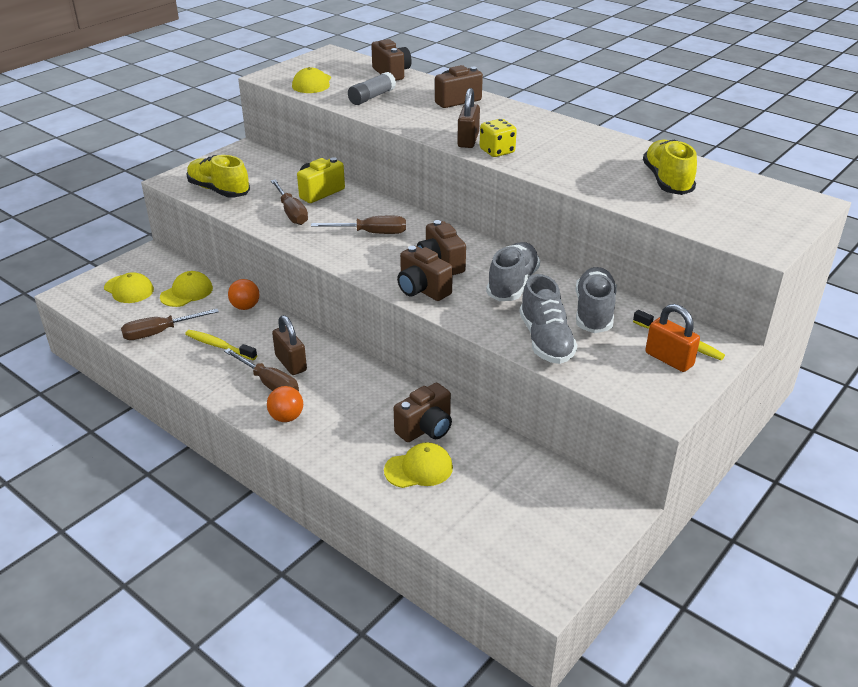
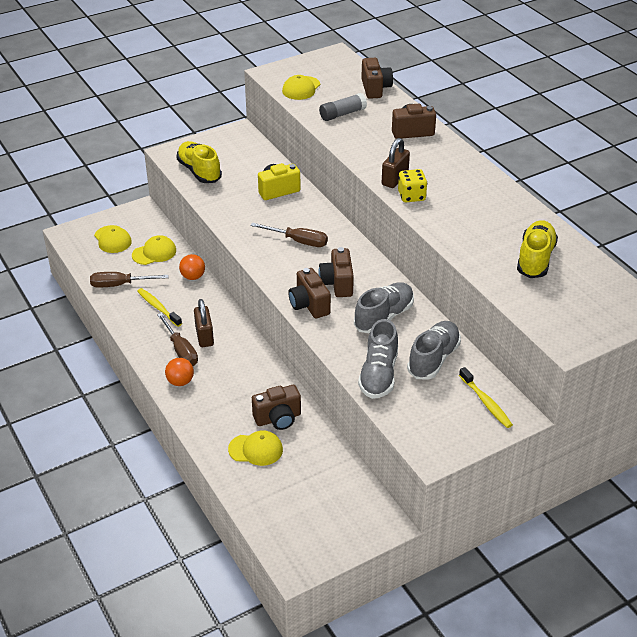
camera: 20 degrees right, 5 degrees up
(291, 212) = (245, 206): brown screwdriver -> none
(669, 359) = (466, 416): orange padlock -> none

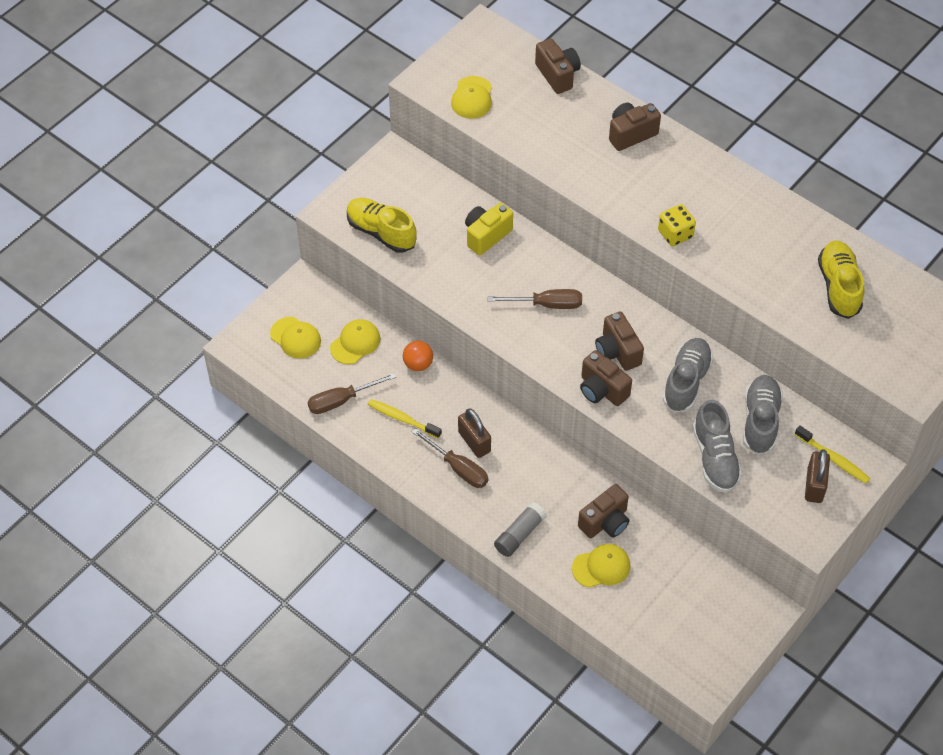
camera: 20 degrees left, 15 degrees up
(180, 382) = (480, 509): orange ball -> none
(342, 114) = (540, 127): grey glue stick -> grey glue stick (519, 534)
(395, 179) = (646, 213): brown padlock -> brown padlock (814, 485)

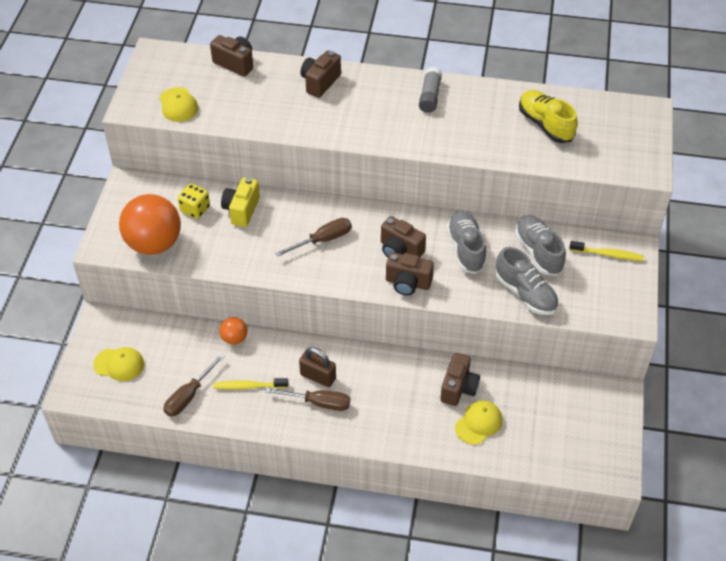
camera: 30 degrees left, 5 degrees down
(355, 343) = (172, 346): yellow cap -> none
(381, 232) = (154, 243): yellow shoe -> orange ball
(519, 534) = (400, 430): grey glue stick -> grey glue stick (430, 96)
(675, 234) = (403, 138): yellow dice -> yellow dice (195, 209)
(814, 485) = (608, 279): brown padlock -> none

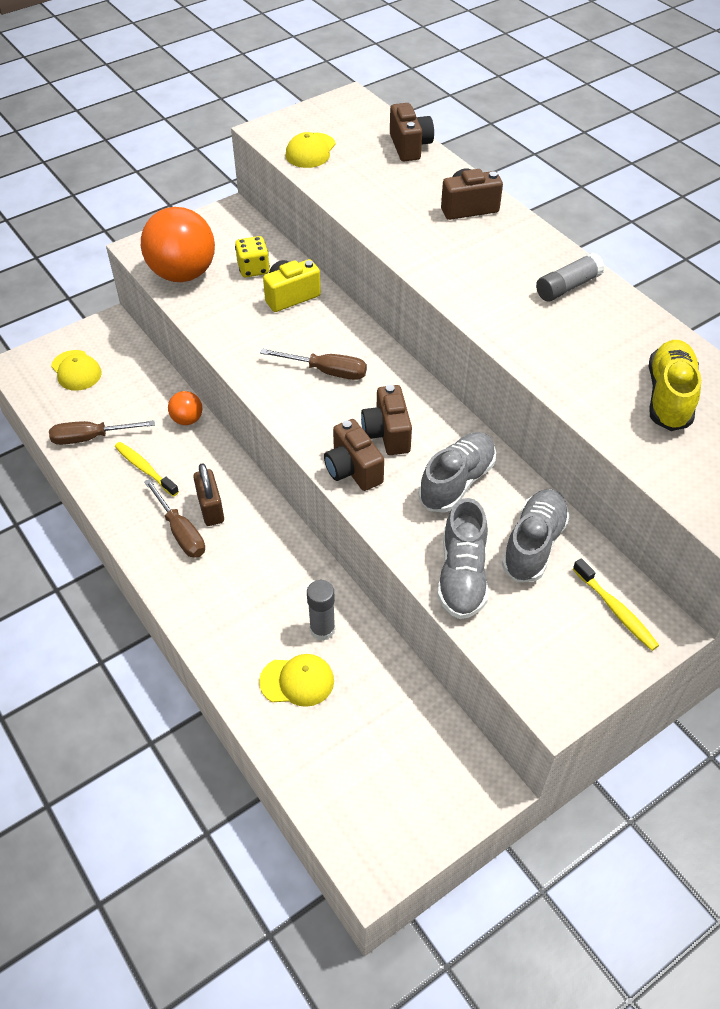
camera: 45 degrees right, 0 degrees up
(458, 388) = (322, 629): brown camera -> grey glue stick

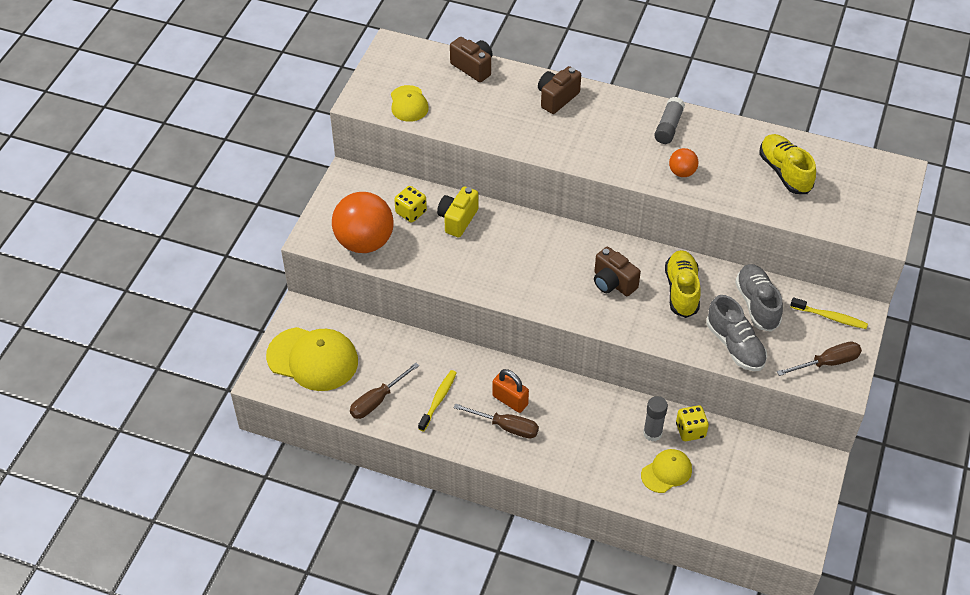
camera: 35 degrees left, 0 degrees up
(76, 370) = (313, 359): yellow cap -> yellow cap, size x1.82
(145, 469) = (438, 400): yellow toothbrush -> yellow toothbrush turned 105 degrees clockwise
(187, 419) = (432, 349): orange ball -> orange ball (682, 172)
(211, 508) = (510, 400): brown padlock -> orange padlock
(326, 371) = (535, 261): brown screwdriver -> brown screwdriver (827, 363)
(353, 470) = (614, 318): brown camera -> none
(367, 652) = (690, 430): none -> yellow dice
(457, 482) = (681, 291): grey shoe -> yellow shoe

